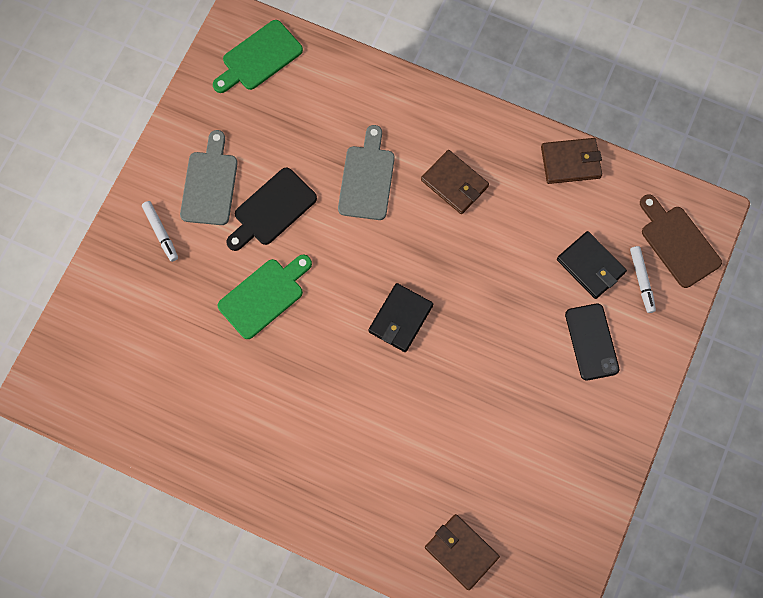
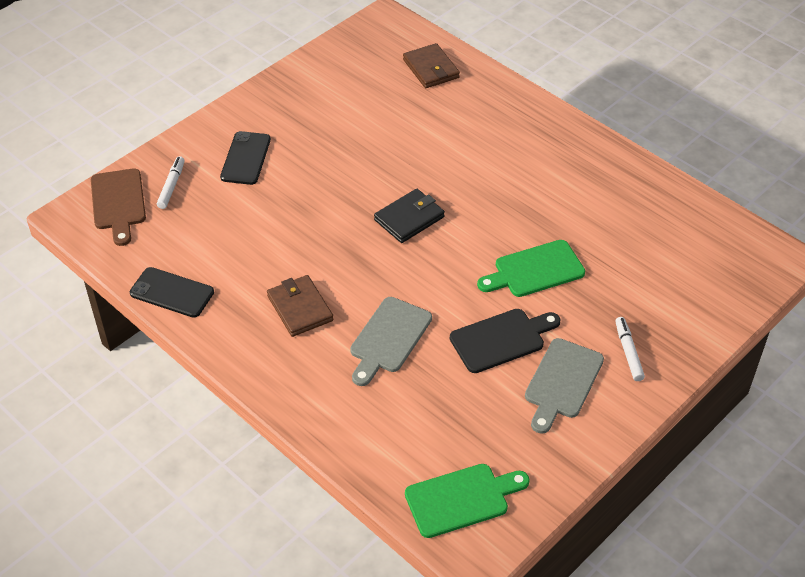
camera: 160 degrees left, 25 degrees down
(570, 162) = (172, 292): brown wallet -> black phone
(590, 266) = (210, 208): black wallet -> none

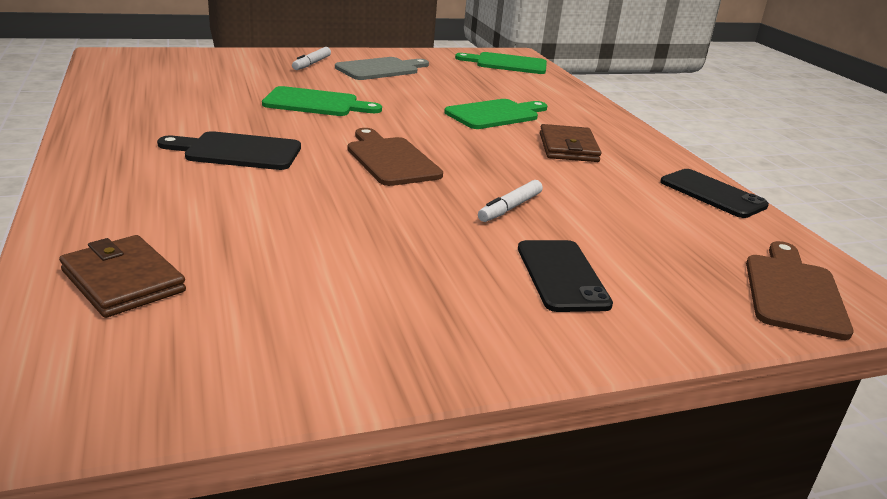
camera: 155 degrees left, 20 degrees down
(172, 186) = (699, 283): white marker -> white marker (510, 208)
(246, 158) = (561, 276): black phone -> black phone turned 45 degrees counterclockwise
(388, 338) = (495, 114): grey cutting board -> green cutting board
(409, 218) = (391, 160): black wallet -> brown cutting board
(431, 69) = (123, 281): brown wallet -> brown wallet turned 45 degrees counterclockwise
(501, 339) = (399, 90): black cutting board -> black cutting board (237, 151)

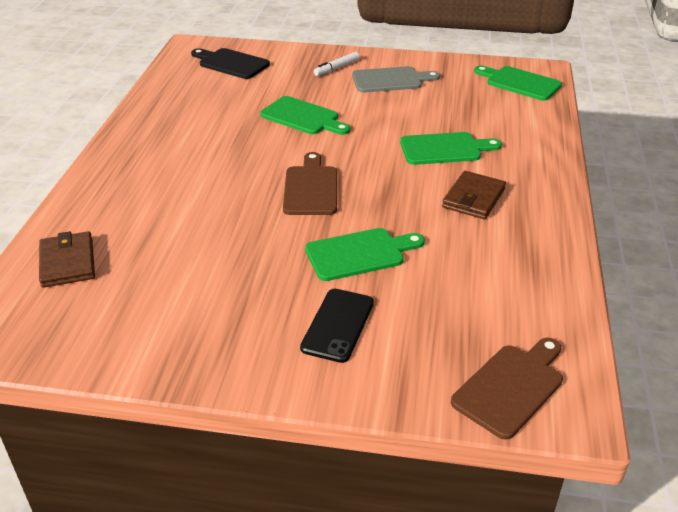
camera: 30 degrees right, 10 degrees up
(237, 151) = (208, 162): black cutting board -> black cutting board (231, 63)
(510, 208) = (359, 254): white marker -> green cutting board
(712, 194) = (556, 274): black phone -> none

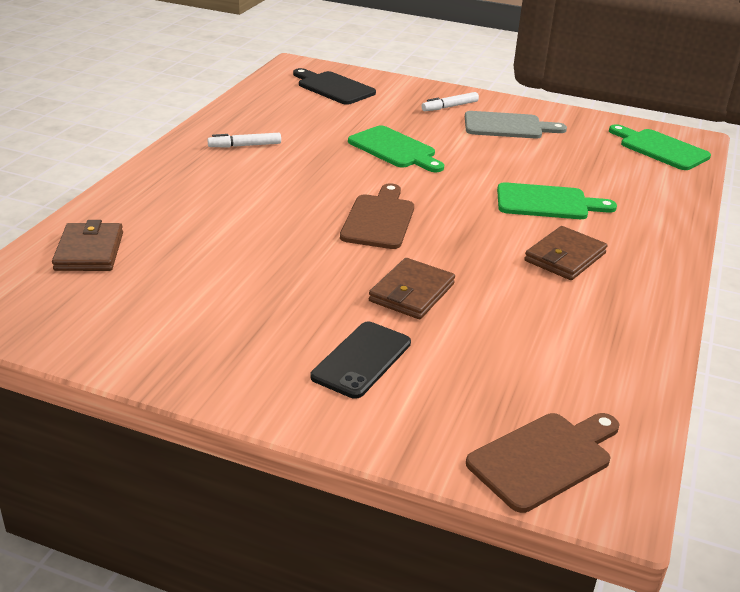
camera: 10 degrees right, 5 degrees down
(172, 133) = (244, 145): none -> white marker
(359, 254) = (411, 292): green cutting board -> brown wallet

